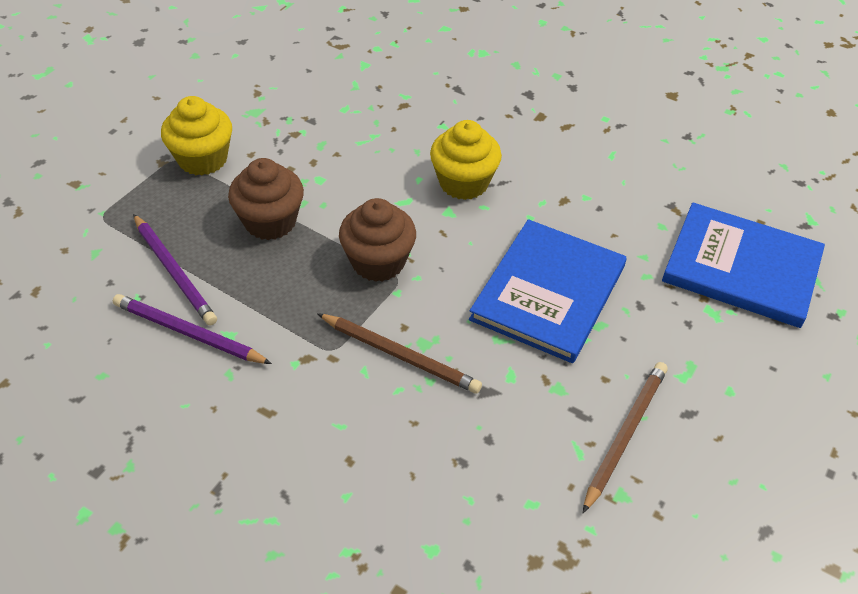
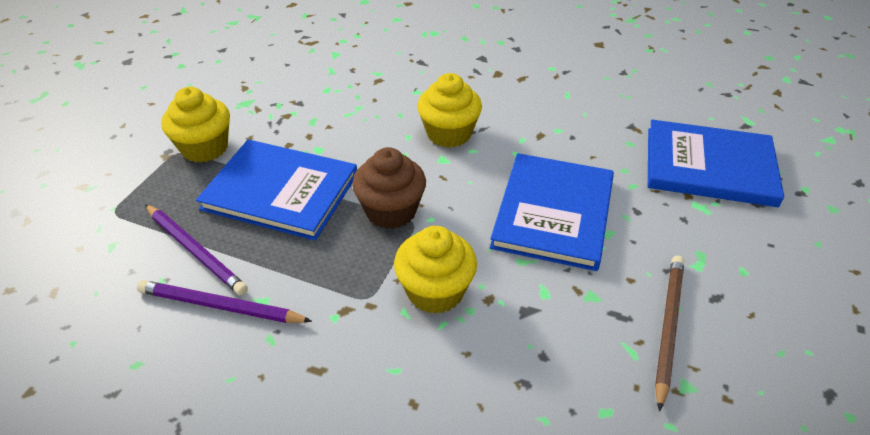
camera: 10 degrees left, 5 degrees down
(270, 221) = (280, 192): brown cupcake -> blue book
(400, 355) = (435, 291): brown pencil -> yellow cupcake

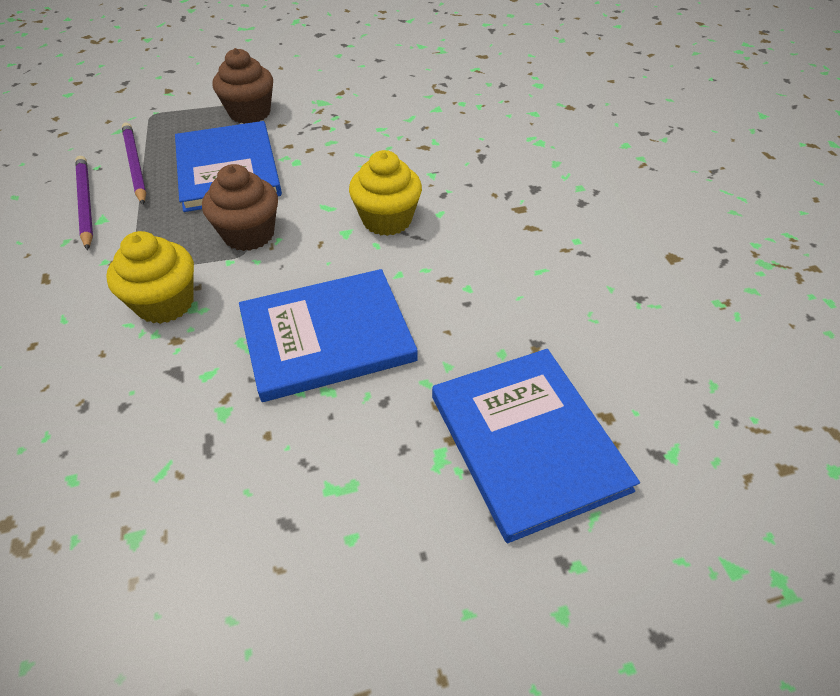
camera: 55 degrees right, 5 degrees up
(195, 251) = (135, 165): purple pencil -> purple pencil turned 150 degrees clockwise
(205, 148) = (250, 113): yellow cupcake -> brown cupcake
(667, 327) = (212, 492): brown pencil -> none

